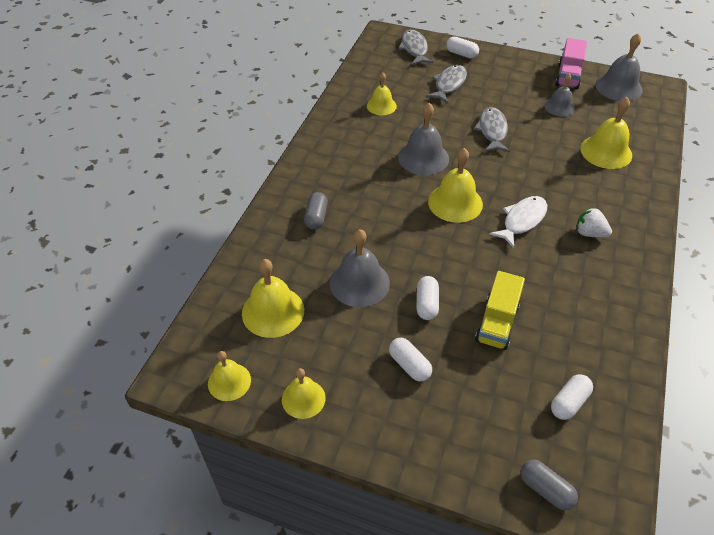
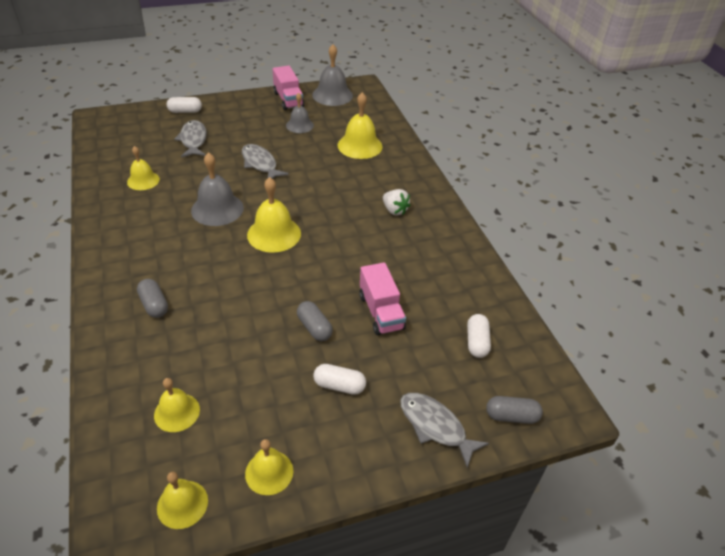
camera: 40 degrees left, 5 degrees down
(273, 311) = (177, 412): yellow bell -> yellow bell, size x0.64
(359, 282) = (241, 341): grey bell -> none
(414, 49) = (137, 121): grey fish -> grey fish (435, 426)
(426, 304) = (314, 328): white capsule -> grey capsule
(497, 322) = (381, 312): yellow truck -> pink truck
(522, 220) = (338, 224): white fish -> none
(589, 233) = (394, 210): white strawberry -> white strawberry turned 120 degrees counterclockwise

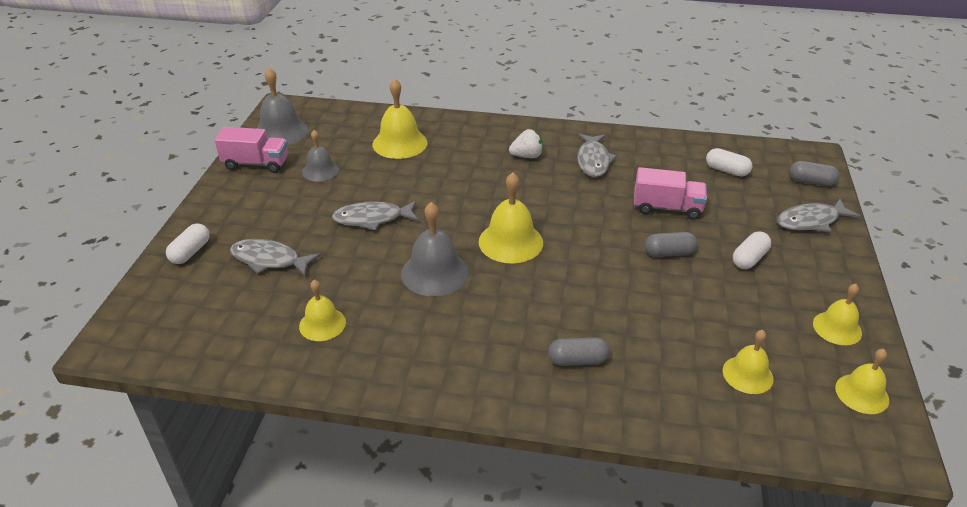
camera: 60 degrees left, 5 degrees down
(419, 249) = (593, 160): none -> grey fish
(511, 416) = (811, 182): grey capsule -> grey capsule turned 75 degrees clockwise

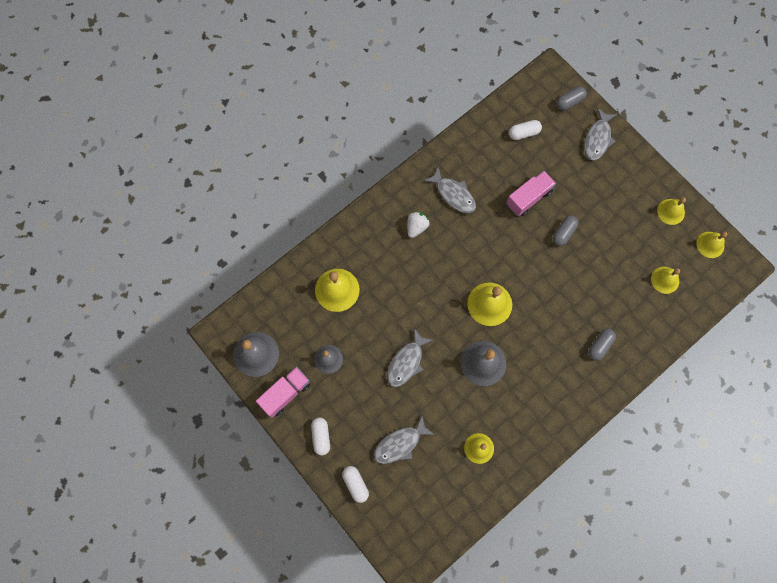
camera: 50 degrees left, 35 degrees up
(749, 259) = (599, 199): white capsule -> white capsule (321, 436)

